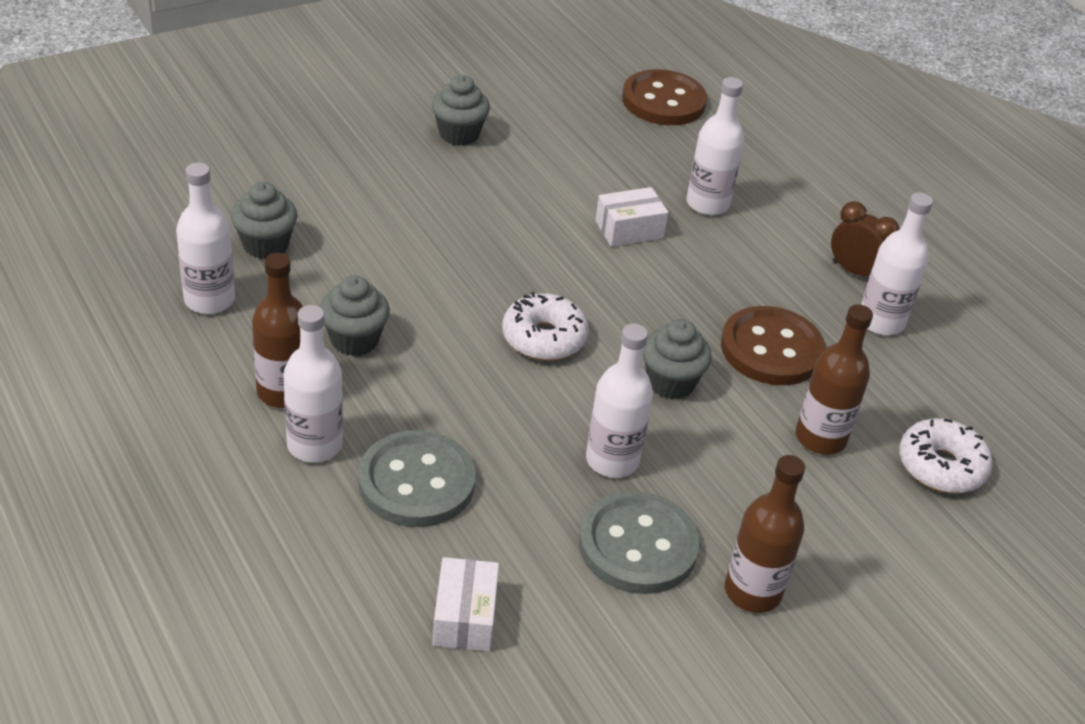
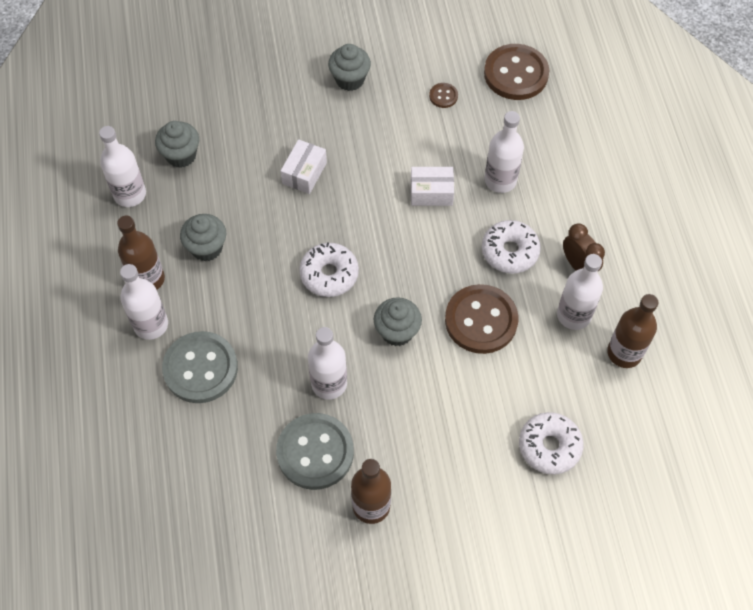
camera: 25 degrees right, 20 degrees up
(465, 617) = (189, 473): white box -> white box (304, 173)
(588, 134) = (443, 96): none -> brown button
(763, 272) = (510, 251): none -> white donut
(820, 438) = (477, 402): brown bottle -> brown bottle (624, 353)

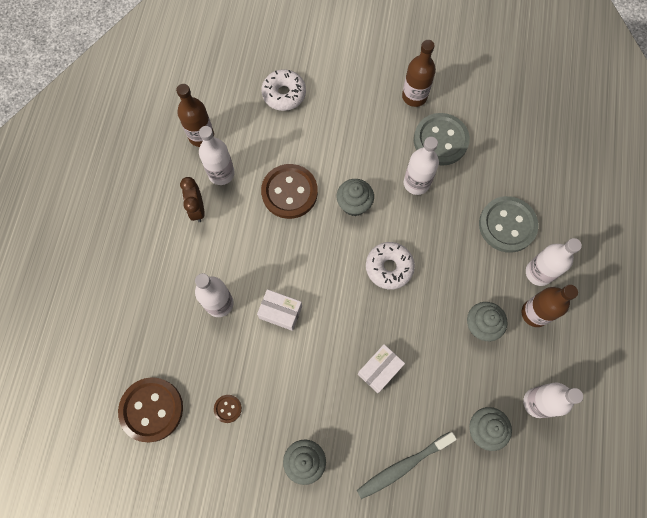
camera: 160 degrees left, 10 degrees up
(254, 103) = (403, 466): none -> grey toothbrush
(510, 251) = (242, 238): white donut -> none

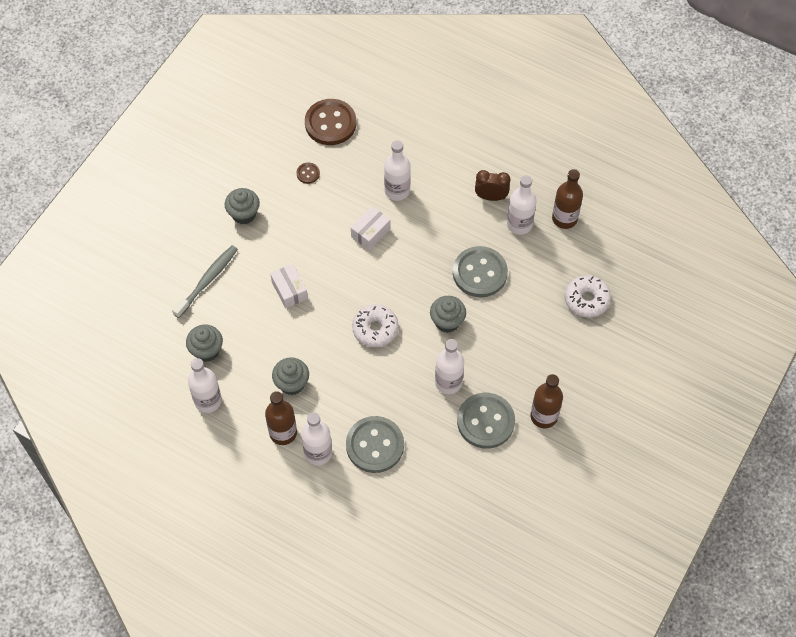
camera: 110 degrees right, 10 degrees down
(289, 192) = (480, 273): brown button -> grey button
(403, 466) = (207, 280): grey toothbrush -> grey toothbrush turned 45 degrees clockwise

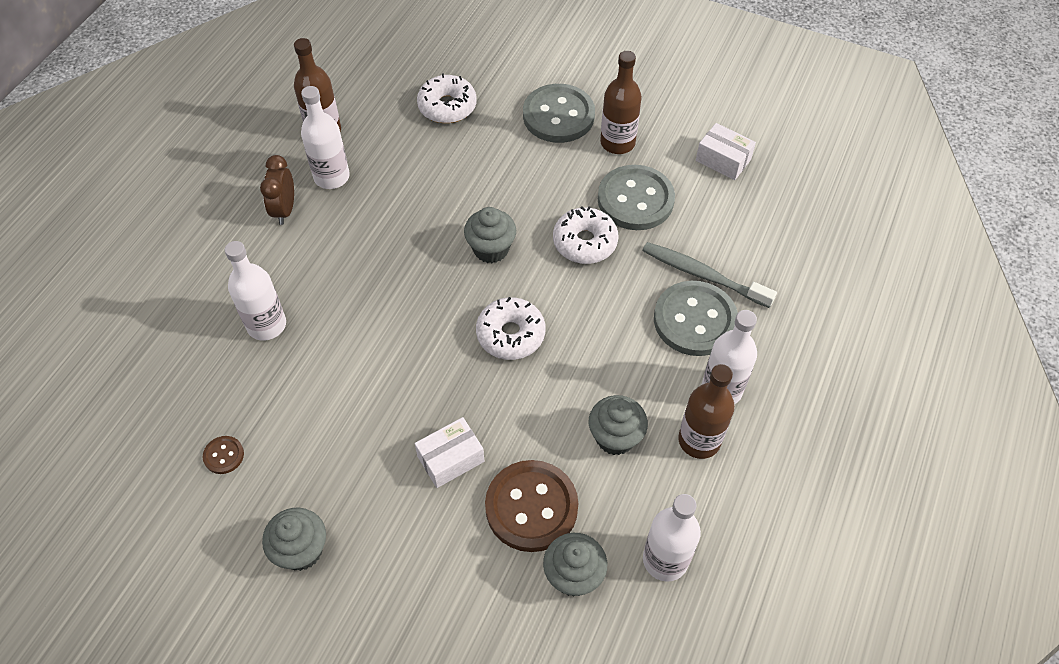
camera: 95 degrees left, 5 degrees down
(207, 280) = (437, 594): grey toothbrush -> grey toothbrush (703, 275)
(330, 123) = (123, 431): brown button -> brown button (531, 507)
(370, 233) = (343, 354): white box -> white box (723, 160)
(448, 382) = (585, 242): white bottle -> white donut
(480, 273) = (411, 216): grey button -> grey button (558, 116)

